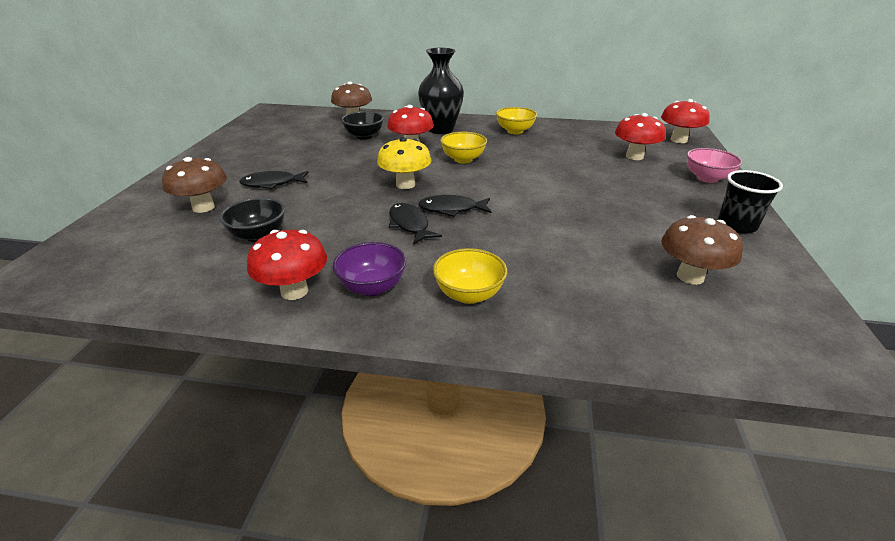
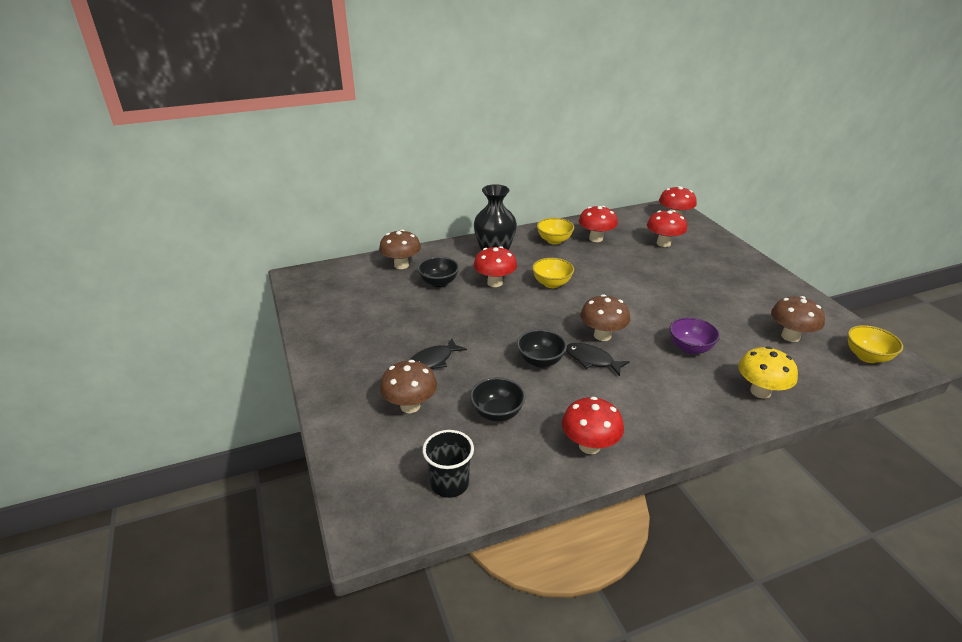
camera: 30 degrees left, 0 degrees up
(359, 210) = (540, 361): none -> black bowl
(372, 287) = (633, 420): purple bowl -> purple bowl (690, 348)
(405, 184) = (541, 324): yellow mushroom -> yellow mushroom (760, 391)
(451, 209) = (602, 335): black fish -> brown mushroom
(469, 294) = (695, 400): yellow bowl -> yellow bowl (867, 357)
(561, 138) = (596, 238): none -> red mushroom
(707, 178) = (725, 251): pink bowl -> none
(736, 225) = (776, 287): black cup -> black cup (449, 483)

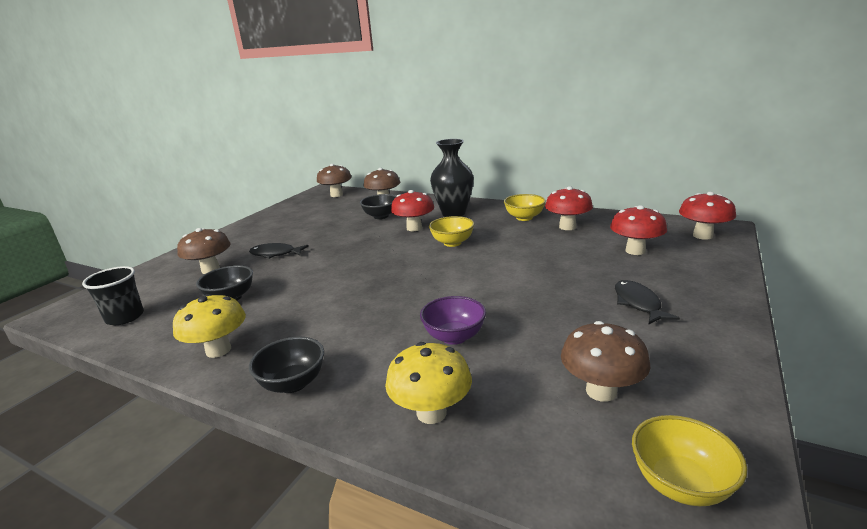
camera: 50 degrees right, 10 degrees down
(540, 361) = (325, 284): black bowl -> black bowl (293, 383)
(589, 446) = (218, 350): red mushroom -> yellow mushroom
(592, 360) = (356, 301): black fish -> black fish (638, 303)
(602, 335) = (405, 290): brown mushroom -> brown mushroom (336, 195)

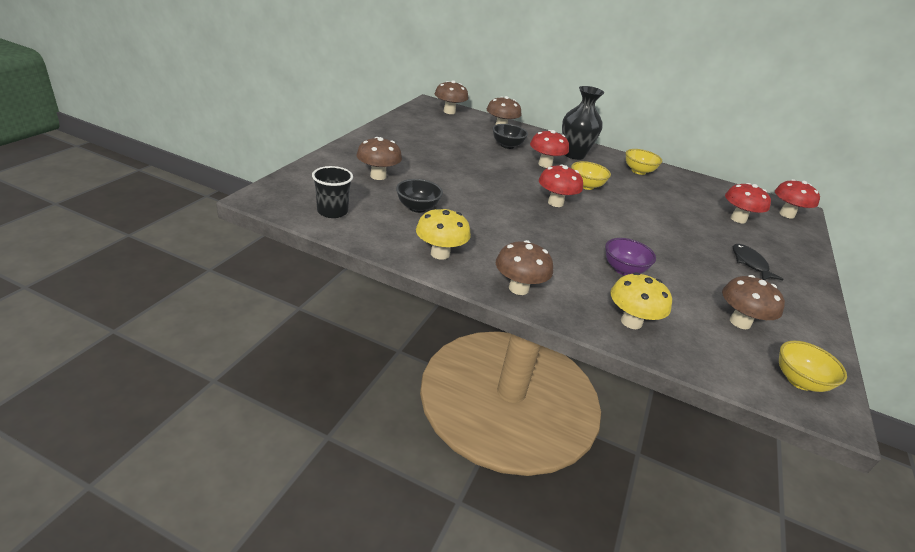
camera: 10 degrees left, 10 degrees up
(275, 254) = (429, 169): black fish -> none
(293, 383) = (518, 288): black bowl -> brown mushroom
(567, 227) = (678, 187): red mushroom -> red mushroom (555, 203)

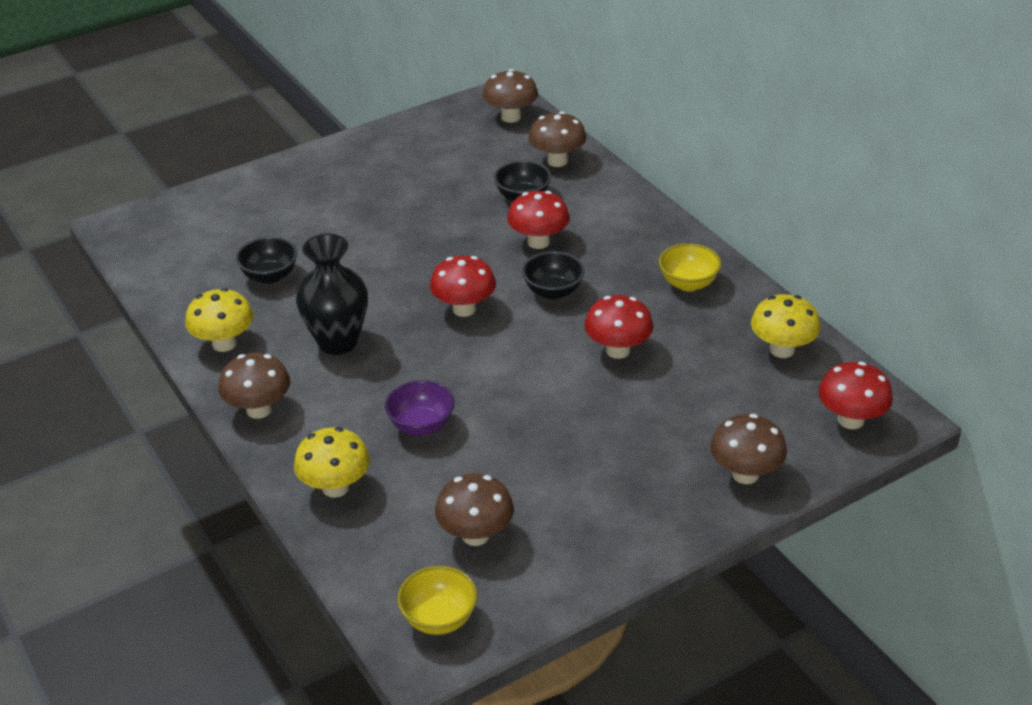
camera: 40 degrees right, 5 degrees up
(332, 211) = (169, 260): black cup -> none
(378, 176) = (275, 219): brown mushroom -> brown mushroom (745, 474)
(574, 155) = (614, 232): black vase -> black vase (338, 342)
(586, 186) = (553, 291): yellow bowl -> black bowl
(717, 191) = (782, 350): none -> yellow mushroom
(738, 219) = (734, 404): red mushroom -> red mushroom (617, 350)
(750, 263) = (629, 472): black fish -> none

